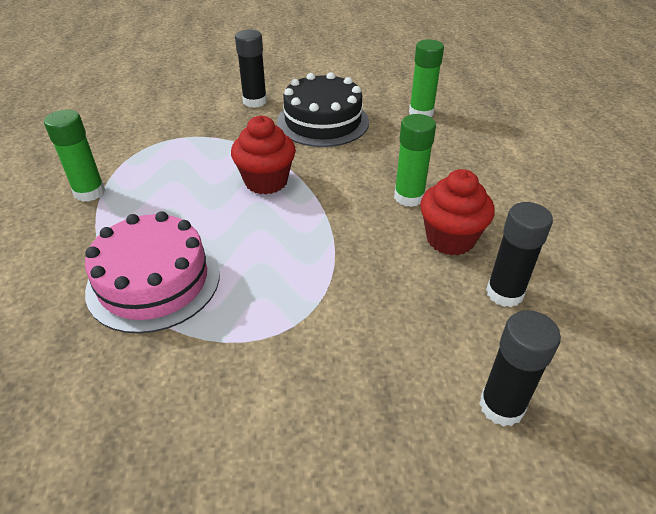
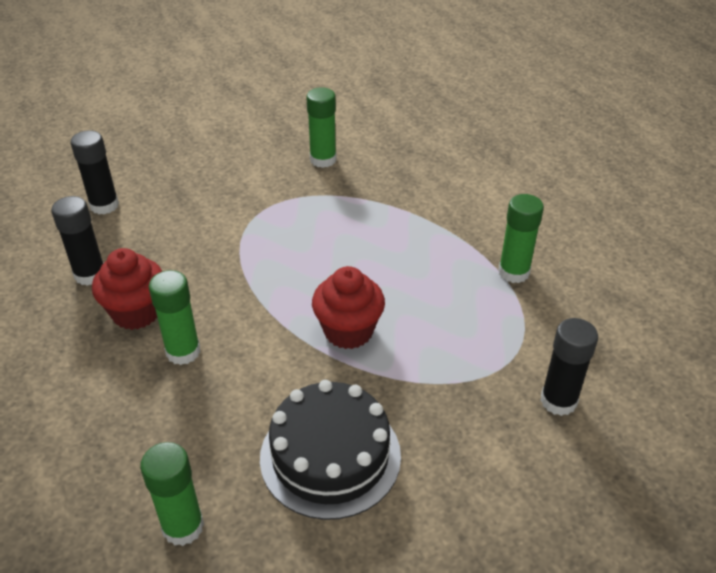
camera: 160 degrees right, 0 degrees up
(145, 406) = (323, 160): none -> green glue stick
(153, 281) = (378, 217): pink cake -> none
(255, 101) = (457, 475): black glue stick -> black glue stick (558, 401)

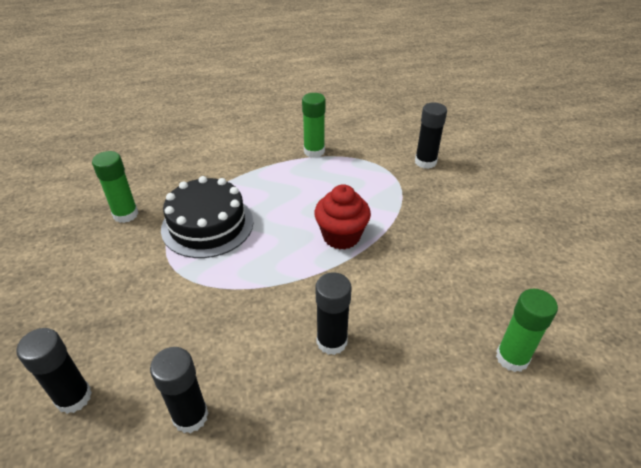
camera: 75 degrees left, 0 degrees up
(136, 312) = (267, 375): red cupcake -> none
(183, 352) = (332, 341): green glue stick -> black glue stick
(330, 456) = (455, 266): black cake -> black cake (207, 225)

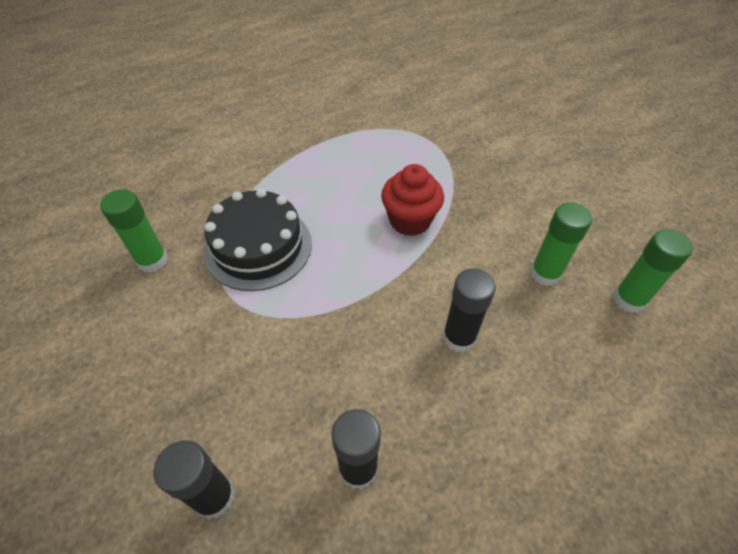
camera: 20 degrees left, 10 degrees up
(314, 151) = (331, 131): green glue stick -> green glue stick (545, 273)
(425, 162) = (452, 117): black glue stick -> none

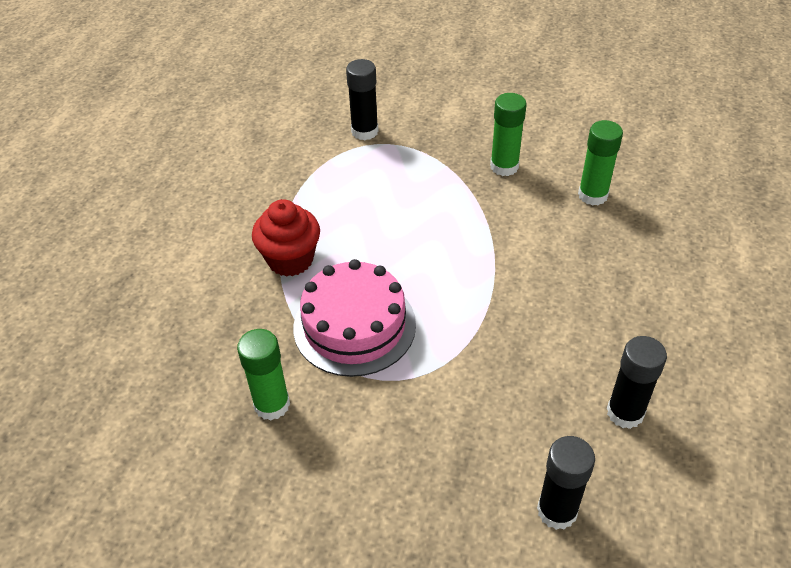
camera: 40 degrees left, 5 degrees down
(258, 247) = (354, 326): black cake -> pink cake
(410, 221) = (453, 220): red cupcake -> red cupcake (290, 259)
(459, 337) = (588, 280): black glue stick -> black glue stick (364, 131)
(629, 299) = (661, 177): green glue stick -> green glue stick (504, 166)

